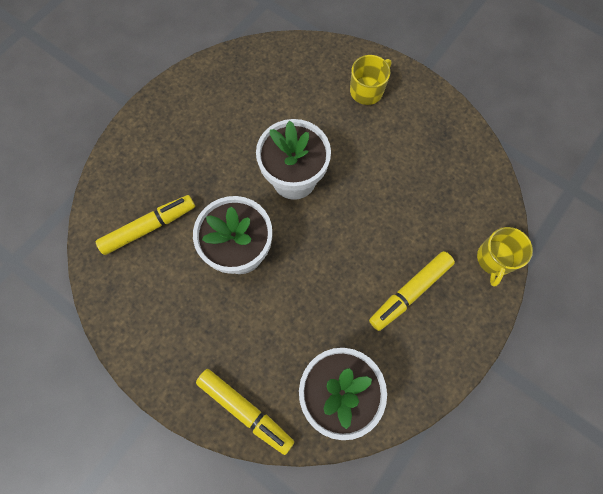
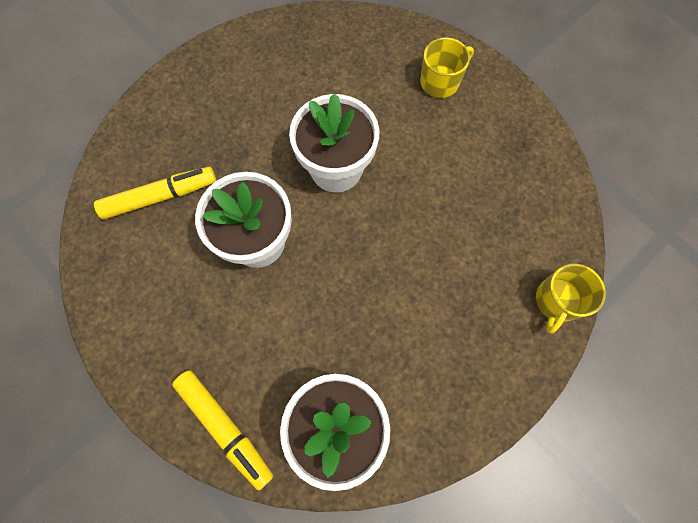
camera: 10 degrees right, 0 degrees up
(410, 292) = (447, 322): yellow marker -> none

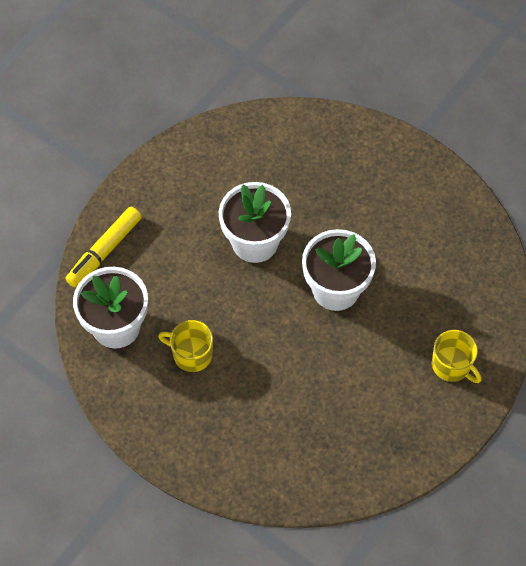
camera: 80 degrees right, 10 degrees down
(160, 197) = (280, 162): yellow marker -> none
(557, 301) = (245, 484): yellow mug -> yellow mug (191, 354)

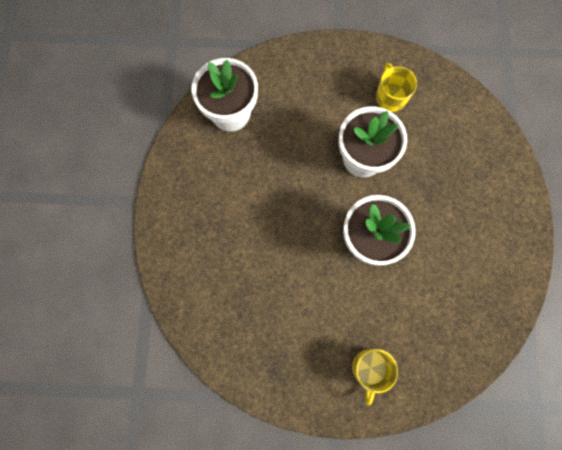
camera: 55 degrees right, 15 degrees up
(104, 251) = (281, 66): yellow marker -> none
(191, 354) = (245, 175): yellow mug -> yellow mug (390, 97)

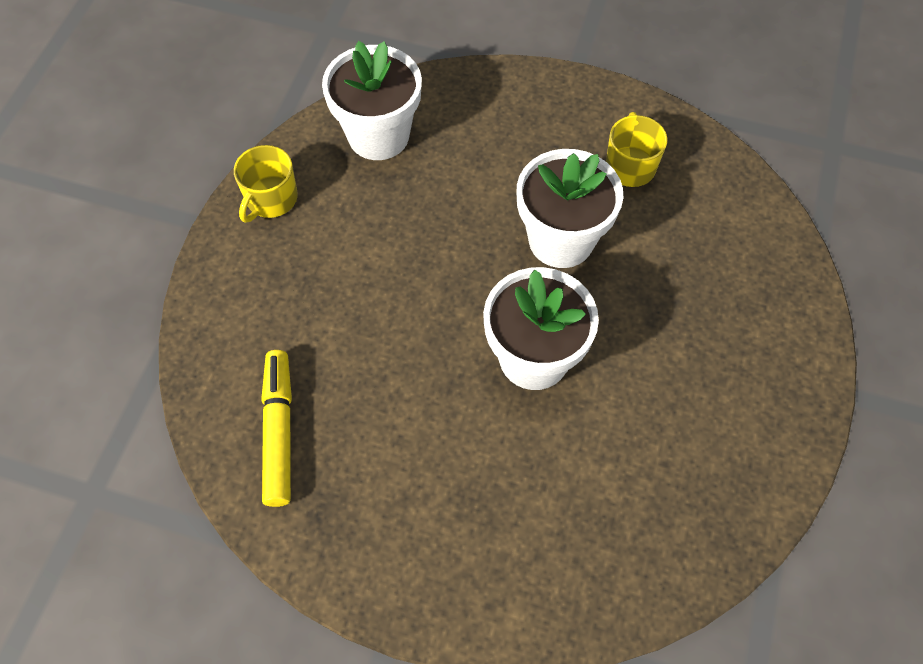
camera: 15 degrees right, 15 degrees down
(235, 326) = (279, 431): none -> yellow marker
(369, 368) = (476, 554): yellow mug -> yellow mug (271, 199)

